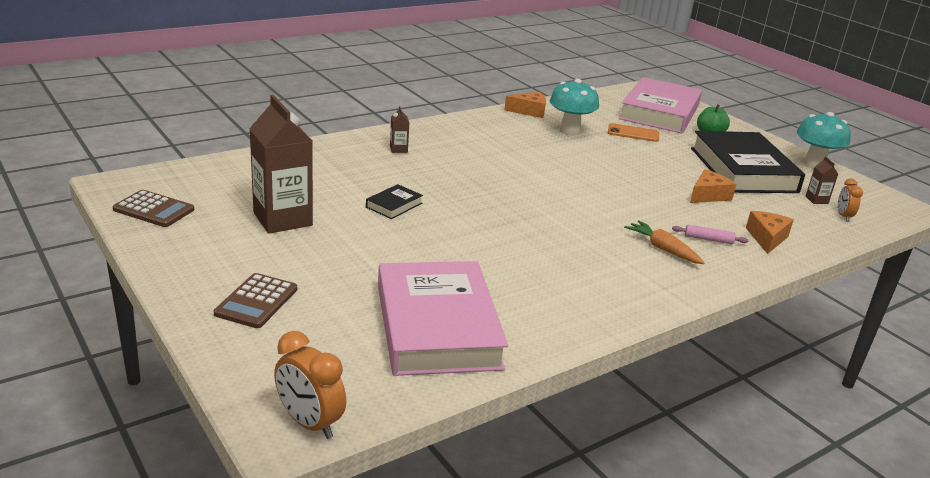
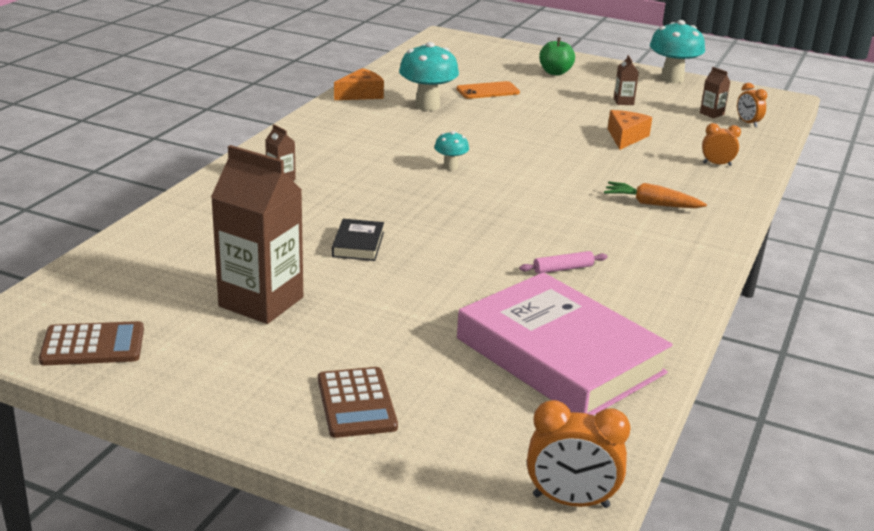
camera: 30 degrees left, 0 degrees up
(531, 176) = (450, 167): none -> turquoise mushroom
(660, 112) = (484, 61): pink book -> none
(708, 239) = (675, 181): pink rolling pin -> pink rolling pin (563, 269)
(743, 170) = (623, 102): black book -> brown carton
(767, 238) = (717, 164): orange cheese -> orange clock

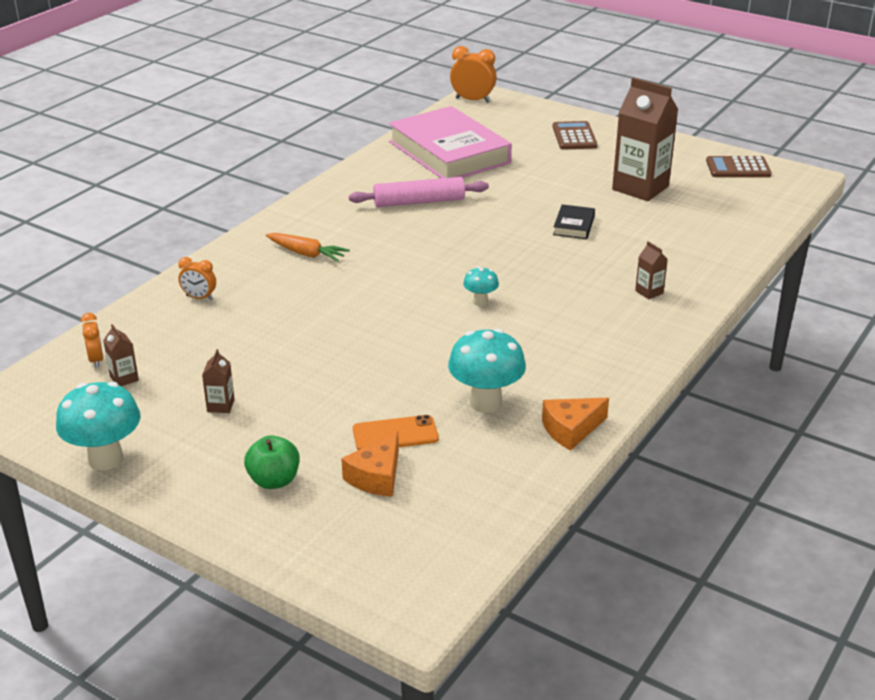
camera: 170 degrees left, 5 degrees up
(563, 269) = (419, 202): pink rolling pin -> pink rolling pin, size x1.96
(625, 137) = (267, 339): orange cheese -> orange cheese (376, 476)

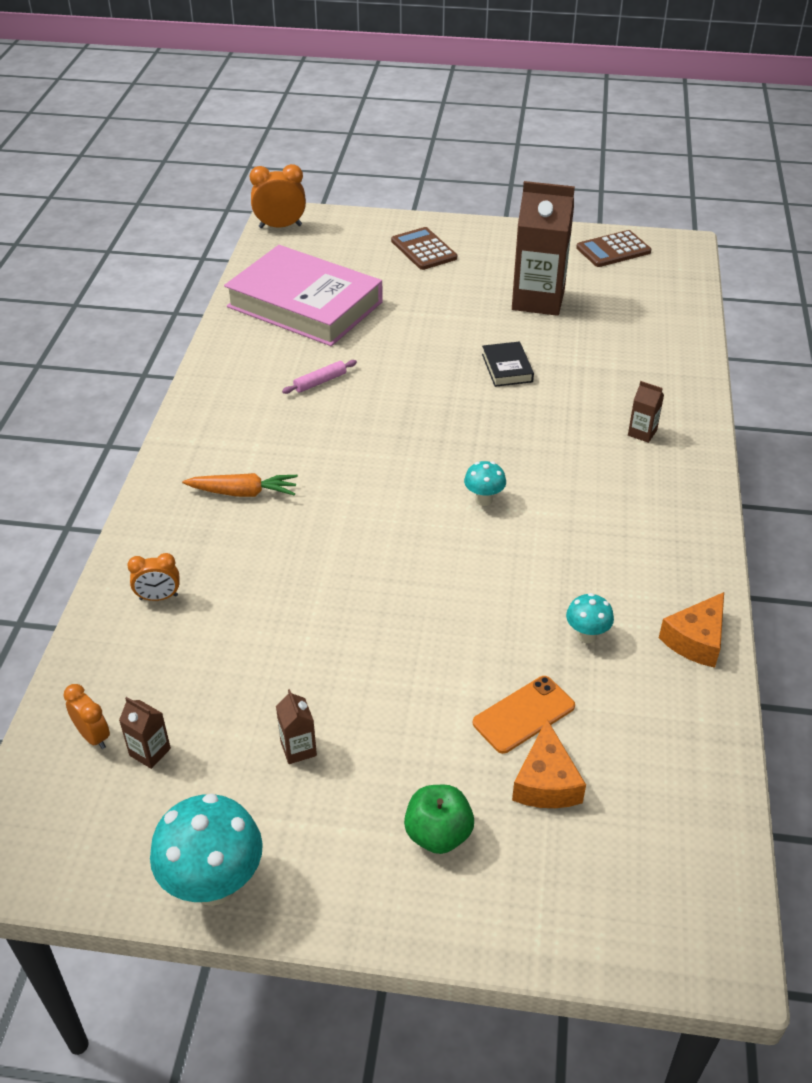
camera: 25 degrees left, 10 degrees up
(419, 202) = (320, 382): pink rolling pin -> pink rolling pin, size x0.51
(485, 403) = (586, 635): turquoise mushroom -> turquoise mushroom, size x0.52

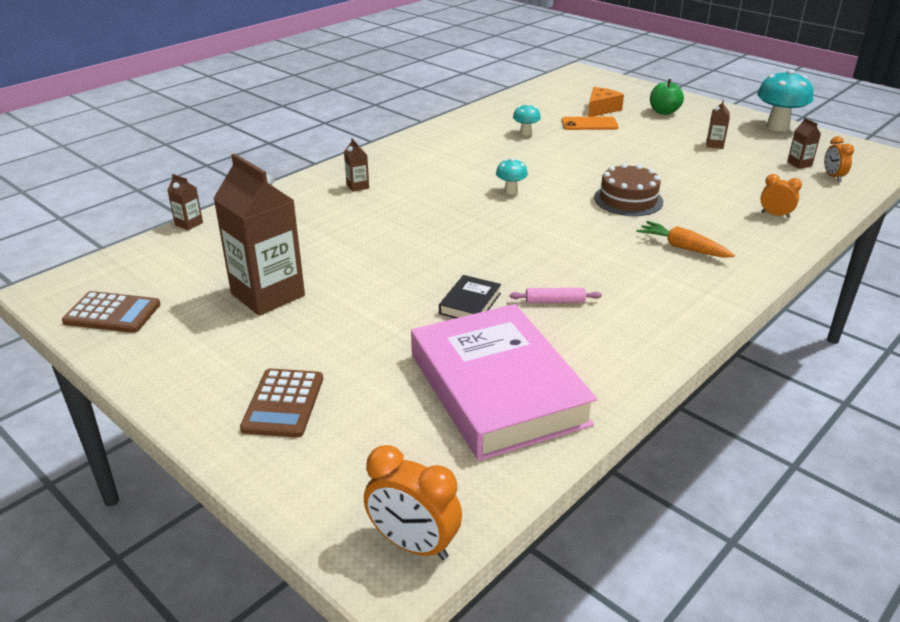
camera: 145 degrees left, 10 degrees down
(344, 546) = (628, 200): none -> brown cake
(507, 368) = (383, 253): black book -> black book (470, 303)
(696, 640) = (474, 118): orange cheese -> none
(704, 327) = (189, 224): none -> brown carton

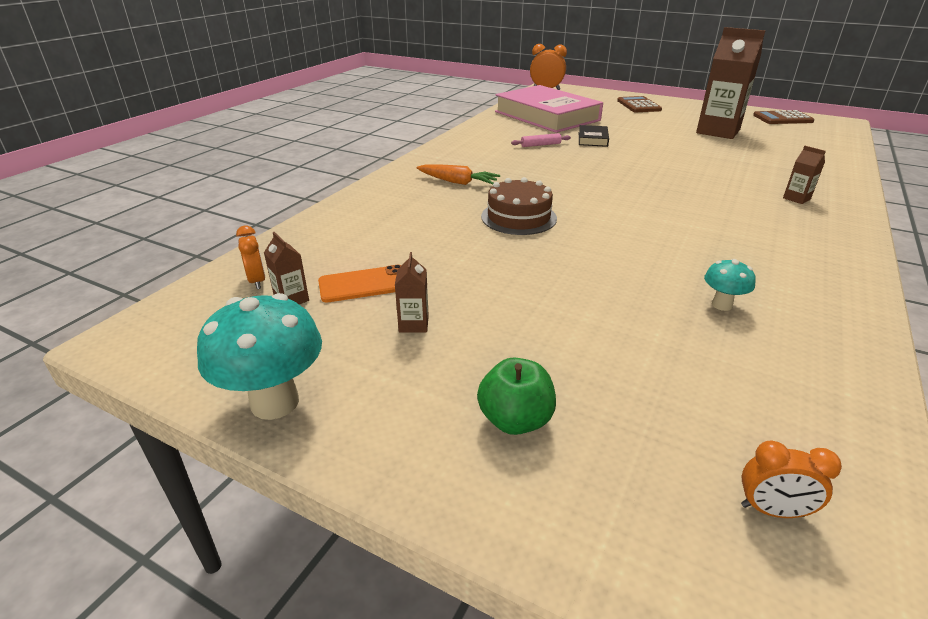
camera: 165 degrees right, 0 degrees up
(189, 224) = (858, 157): brown carton -> none
(511, 191) = (645, 212): turquoise mushroom -> none
(589, 124) = (641, 347): orange phone -> orange phone (364, 284)
(601, 109) = (650, 405): orange cheese -> none
(775, 215) = (363, 219): orange clock -> orange clock (772, 510)

